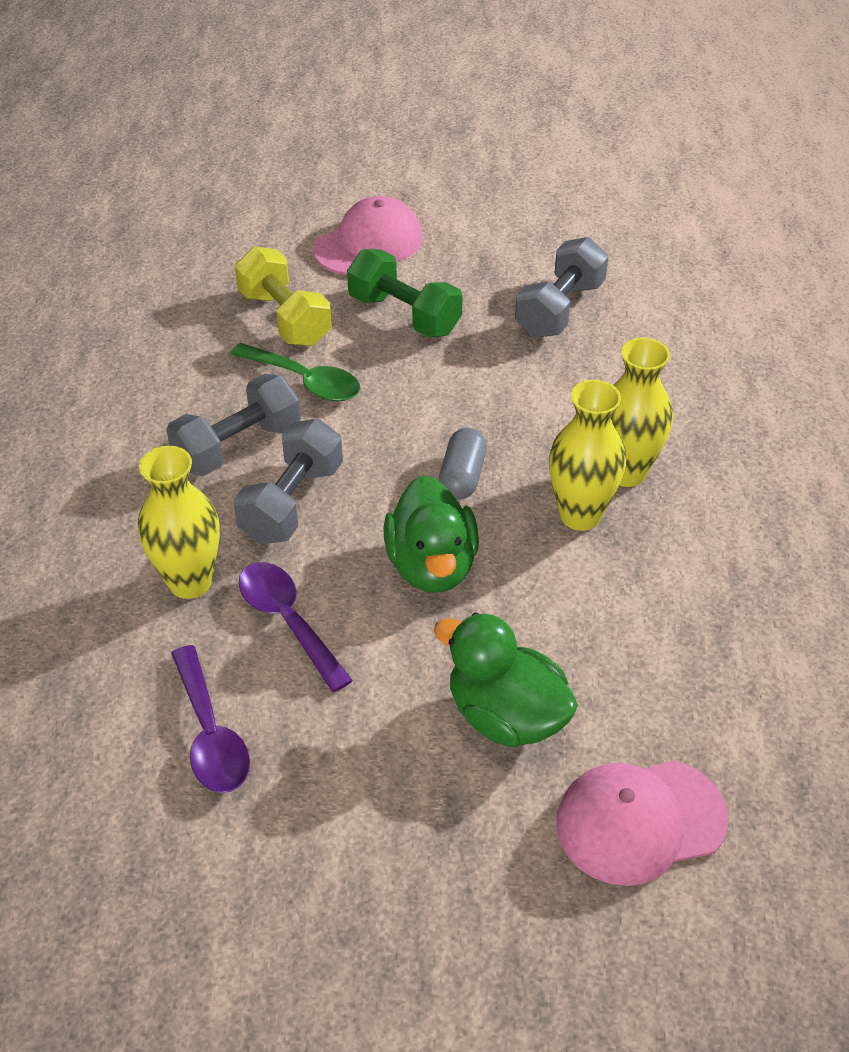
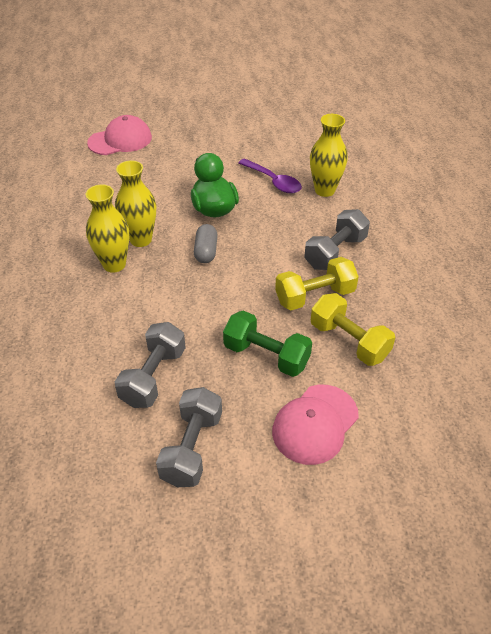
camera: 170 degrees right, 0 degrees up
(211, 734) = (288, 145): purple spoon -> none
(292, 502) = (292, 228): grey dumbbell -> grey dumbbell (192, 448)
(305, 381) = (315, 296): green spoon -> yellow dumbbell
(506, 715) = (172, 162): green duck -> none

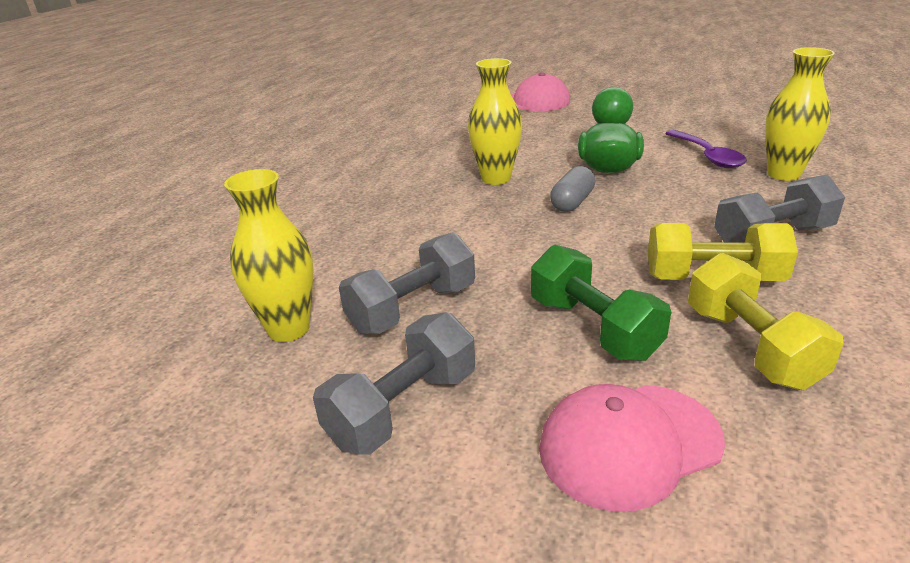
camera: 30 degrees right, 15 degrees down
(114, 264) = (448, 193): yellow vase -> yellow vase (289, 329)

